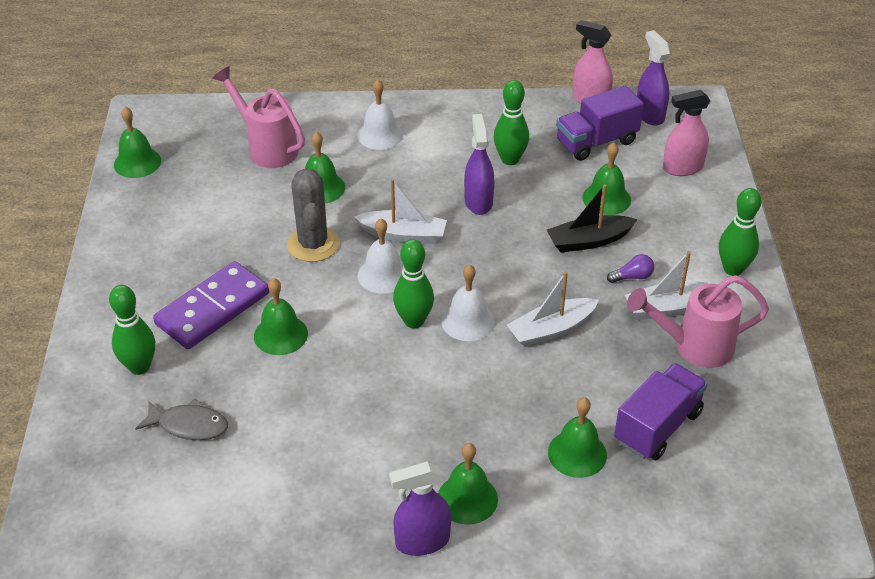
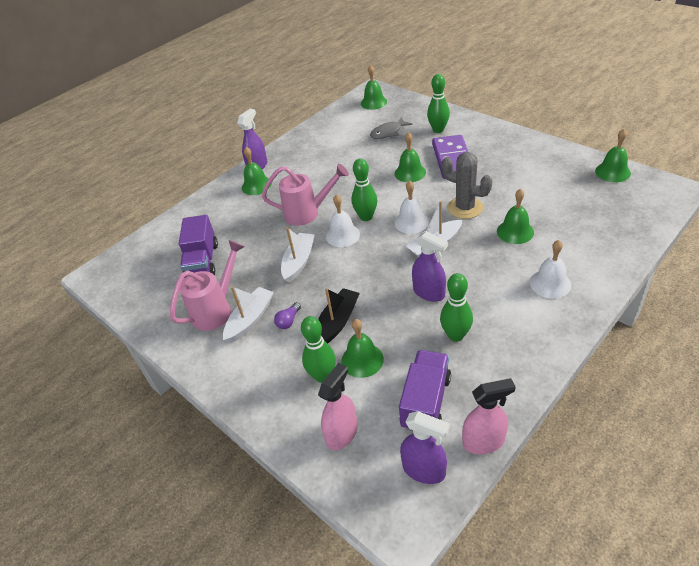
camera: 140 degrees right, 0 degrees up
(267, 147) = (582, 226): pink watering can -> pink watering can (308, 213)
(577, 453) = (229, 227): green bell -> green bell (373, 102)
(733, 269) = (233, 375): green bowling pin -> green bowling pin (323, 376)

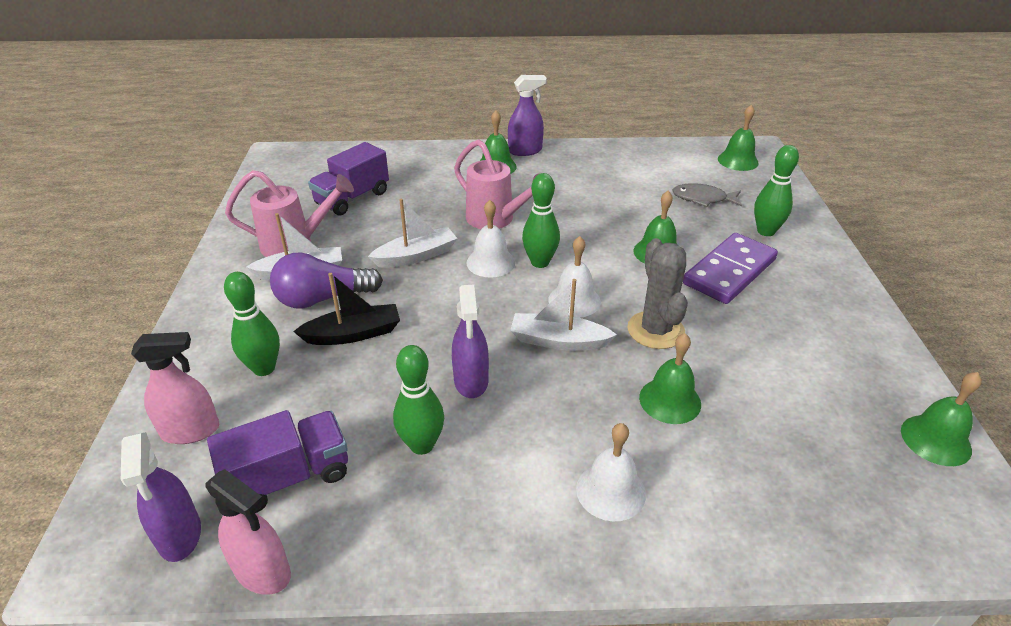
camera: 40 degrees right, 5 degrees down
(288, 321) = (322, 298): purple light bulb -> purple light bulb, size x2.17
(362, 360) = (312, 385): green bell -> none

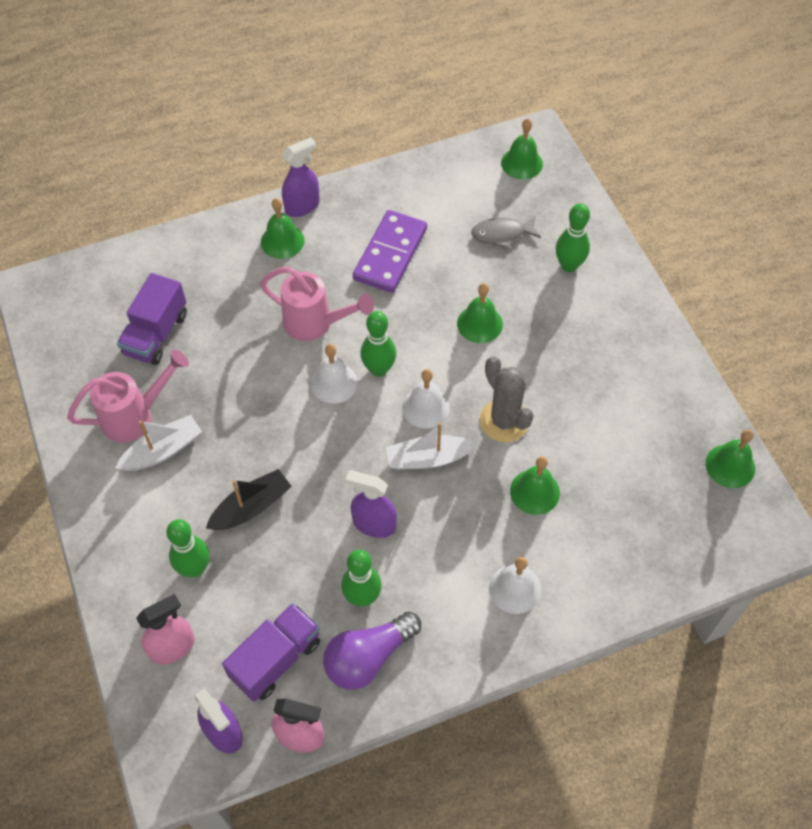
camera: 20 degrees left, 20 degrees up
(322, 298) = (201, 476): purple light bulb -> purple light bulb (368, 657)
(416, 256) = (261, 396): white boat -> none
(471, 381) = (374, 524): purple spray bottle -> purple spray bottle turned 135 degrees clockwise
(729, 271) = (548, 330): purple domino -> purple domino (390, 254)

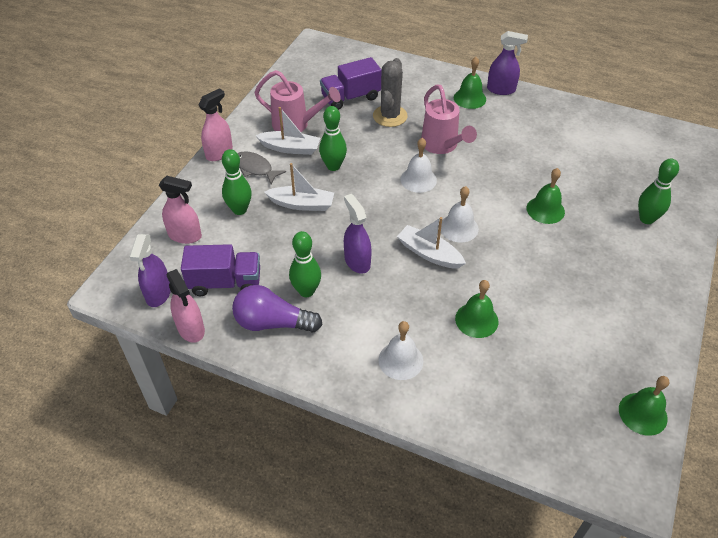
camera: 45 degrees right, 10 degrees down
(90, 520) = (219, 153): none -> pink spray bottle
(251, 507) = (302, 204): black boat -> white boat
(379, 369) = (453, 190): green bowling pin -> green bowling pin (333, 166)
(390, 254) = (528, 141): purple domino -> none
(501, 234) = (616, 175): grey fish -> grey fish (255, 168)
(504, 421) = (501, 269): grey cactus -> grey cactus (390, 116)
(522, 163) = (674, 148): green bell -> none

